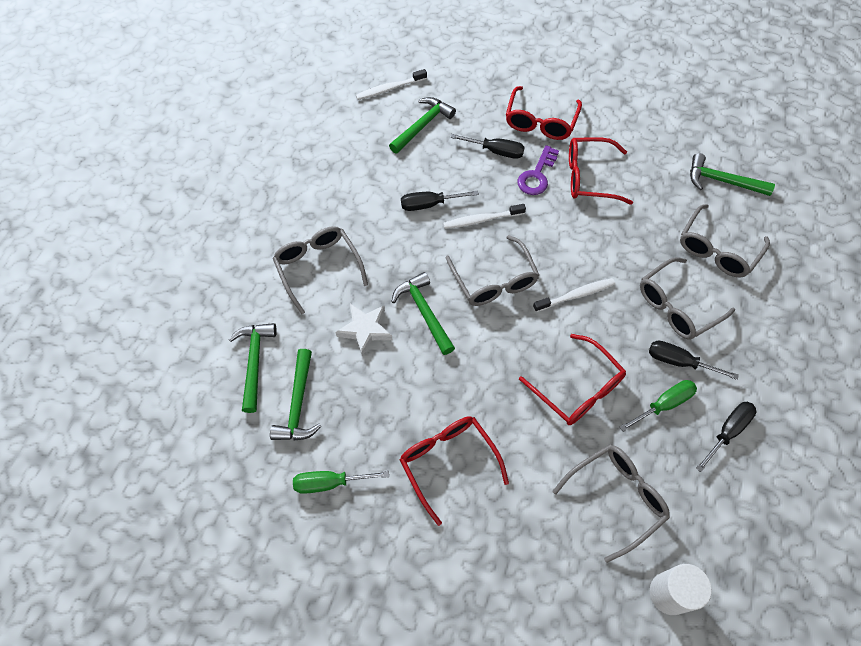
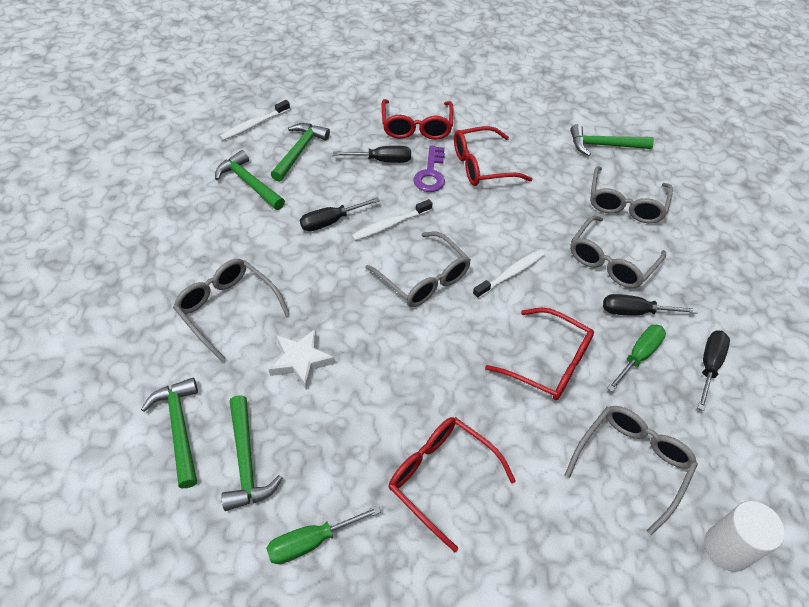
camera: 20 degrees left, 10 degrees down
(424, 312) = (360, 326): green hammer -> green hammer (249, 183)

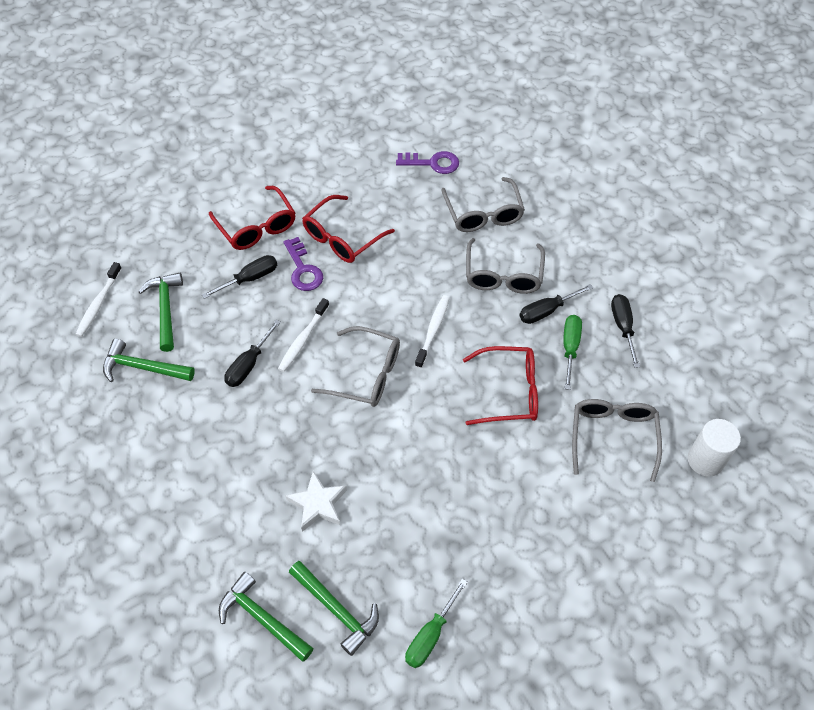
camera: 30 degrees left, 5 degrees up
(227, 309) = (221, 497): grey glasses -> none
(441, 478) = (490, 530): red glasses -> none
(604, 145) = (432, 163): green hammer -> purple key

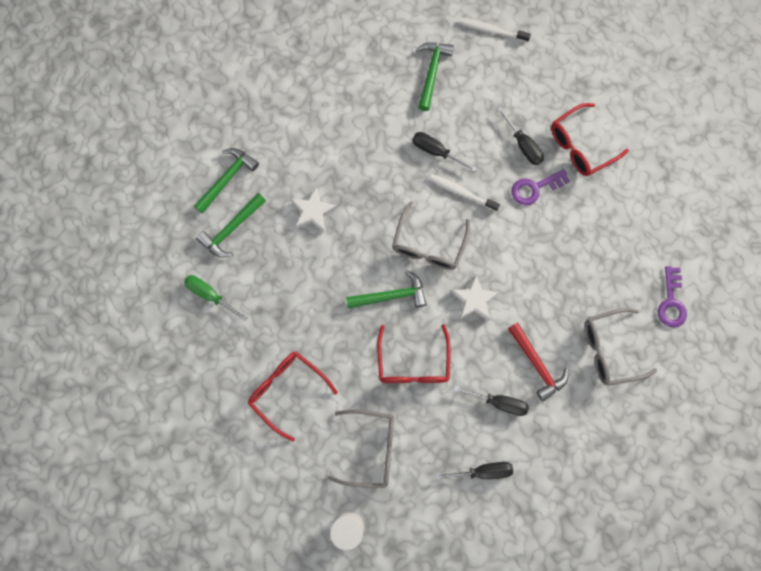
camera: 90 degrees right, 20 degrees up
(165, 309) = (488, 82): green hammer -> green hammer (391, 295)
(342, 238) = (572, 220): red glasses -> red glasses (287, 390)
(433, 330) = (474, 300): white toothbrush -> white star
(503, 275) = (537, 364): grey glasses -> red hammer
(547, 311) = (498, 402): black screwdriver -> black screwdriver turned 135 degrees clockwise
(570, 348) = (458, 420): green screwdriver -> none

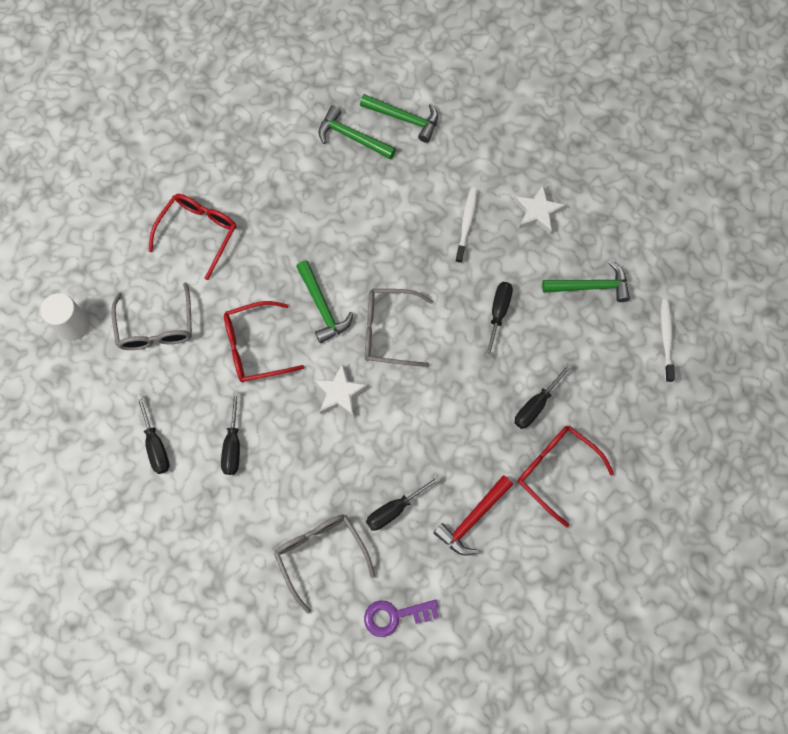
camera: 75 degrees right, 5 degrees down
(210, 295) = (278, 137): green screwdriver -> none
(313, 212) = (392, 208): white star -> white star (537, 212)
(462, 192) = (459, 351): white toothbrush -> white toothbrush (466, 224)
(535, 188) = (488, 430): purple key -> none
(537, 364) = (284, 476): red hammer -> red hammer (472, 519)
(584, 279) = (395, 509): none -> black screwdriver

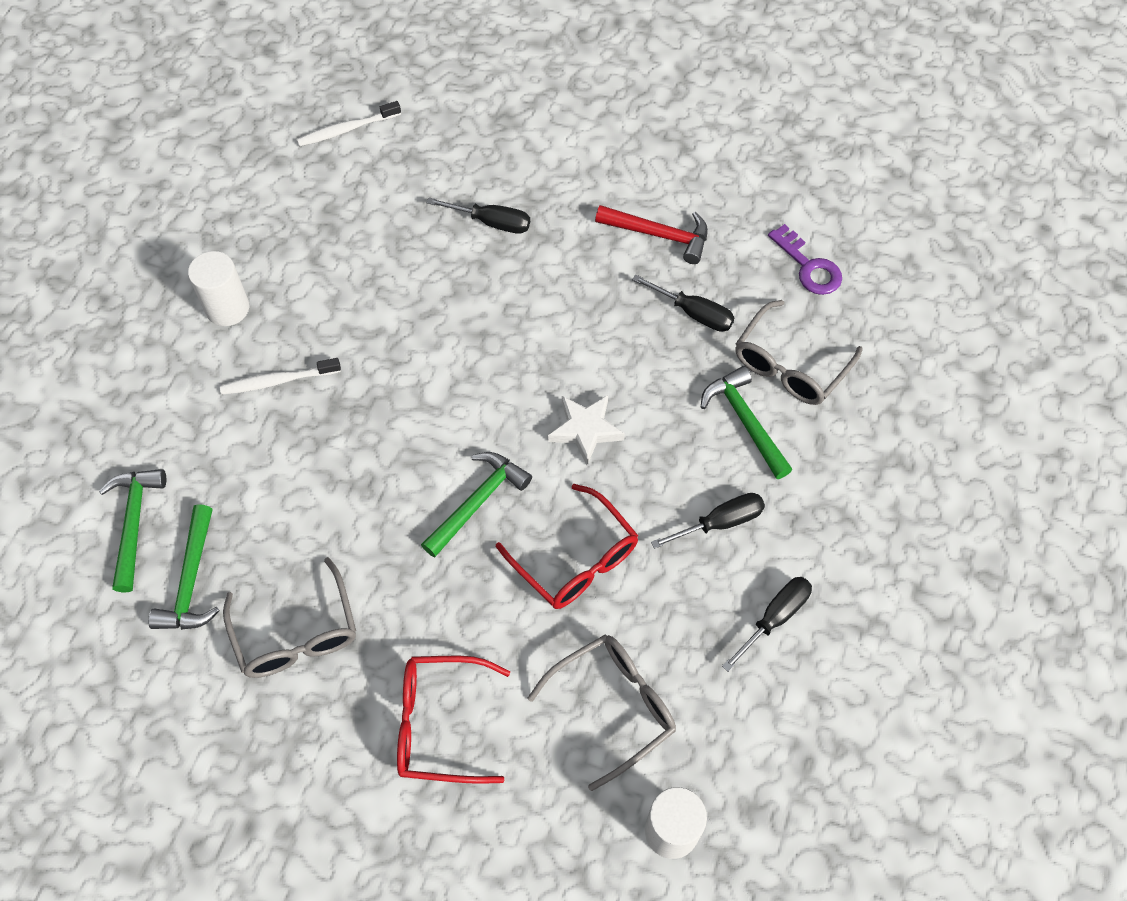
camera: 115 degrees left, 10 degrees down
(389, 331) = (473, 409): grey glasses -> grey glasses (296, 633)
(498, 314) = (392, 300): black screwdriver -> none
(537, 212) = (227, 308): white star -> white cylinder
(556, 470) = (559, 178): red glasses -> none
(591, 286) = (311, 219): green hammer -> green hammer (745, 421)

